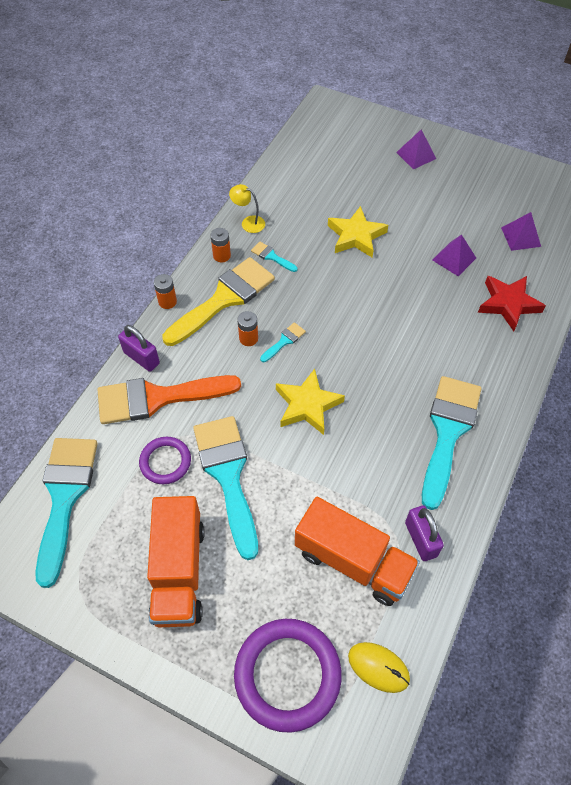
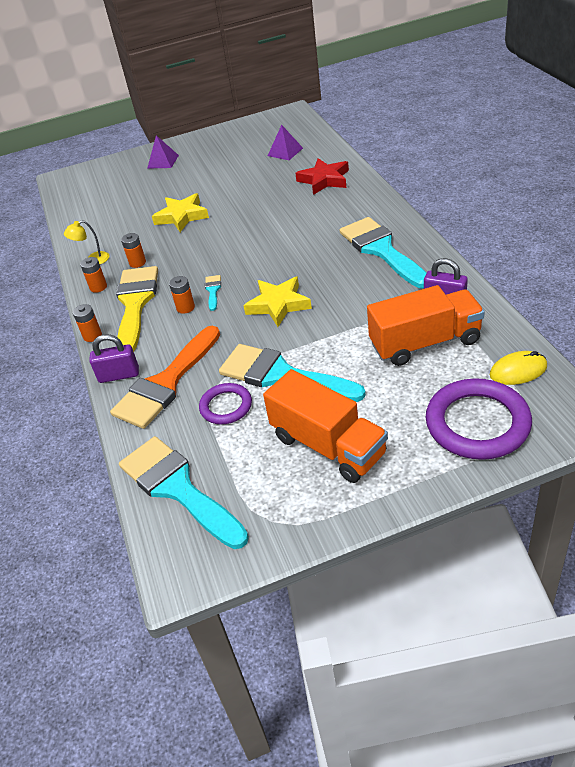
camera: 40 degrees left, 15 degrees down
(272, 256) = (137, 263): turquoise brush -> orange battery
(454, 259) = (261, 184): purple pyramid -> none

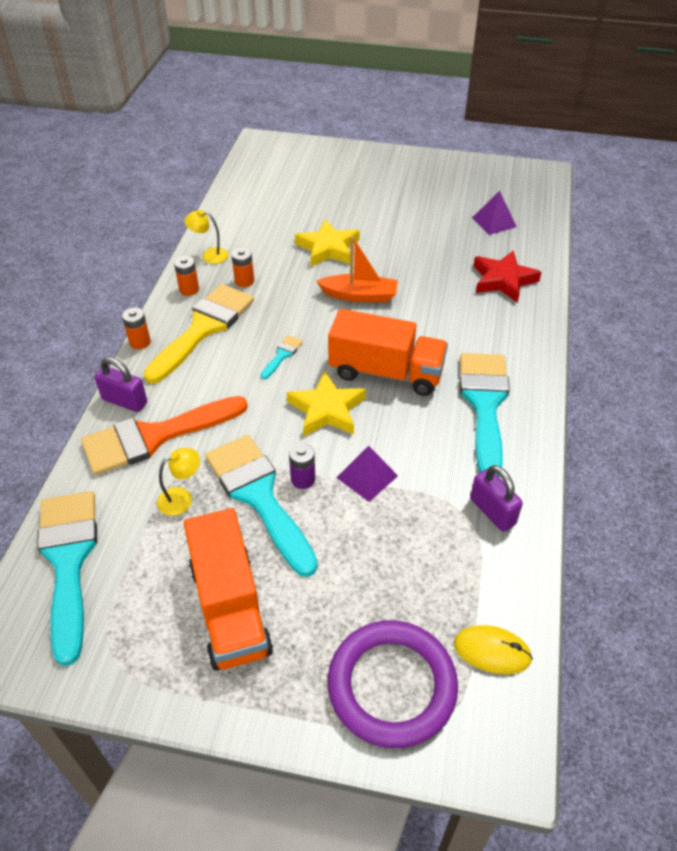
camera: 25 degrees right, 5 degrees up
(163, 161) = (366, 171): purple pyramid -> purple pyramid (367, 476)
(185, 307) = (242, 360): orange battery -> none
(226, 406) = (182, 498): purple ring -> yellow lamp
(234, 232) = (359, 295): none -> orange boat
(302, 350) = (303, 479): none -> purple battery
(425, 343) = (427, 550): orange truck -> orange truck (386, 372)

